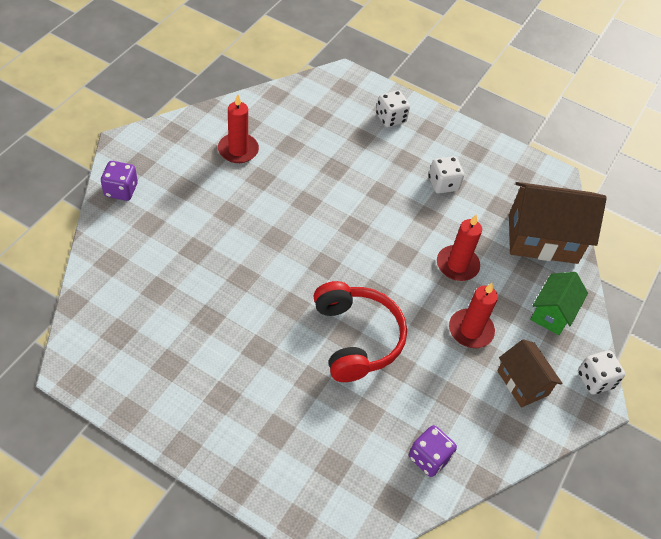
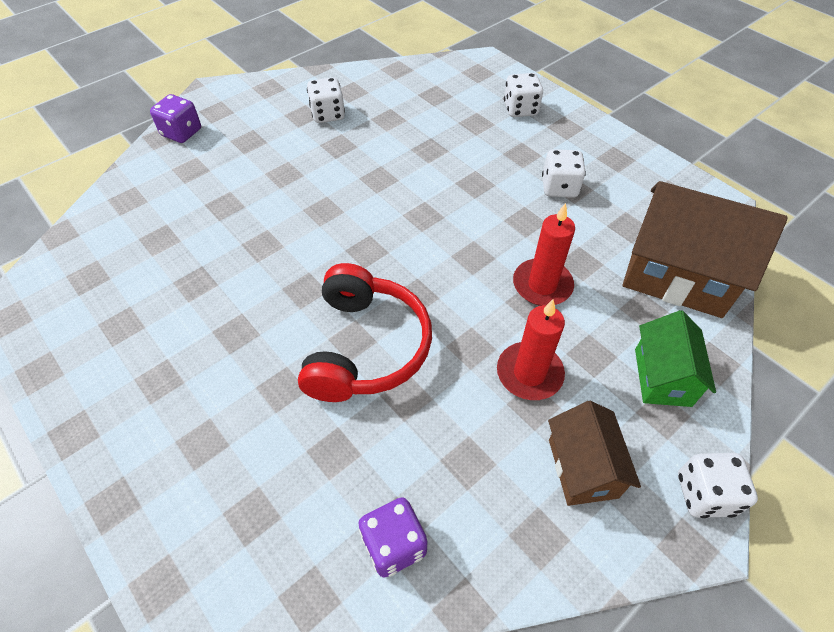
camera: 25 degrees right, 0 degrees up
(238, 150) = (328, 114): red candle -> white dice
(552, 313) = (662, 377): green house -> green house turned 45 degrees counterclockwise

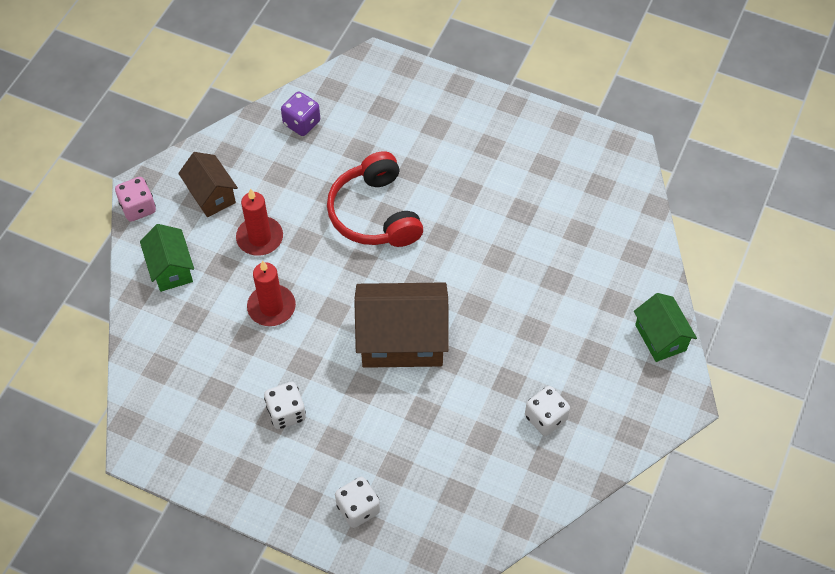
camera: 155 degrees right, 5 degrees up
(181, 133) = (660, 337): purple dice -> green house
(677, 276) = (169, 356): brown house -> brown house (402, 340)
(704, 494) = (138, 208): white dice -> pink dice

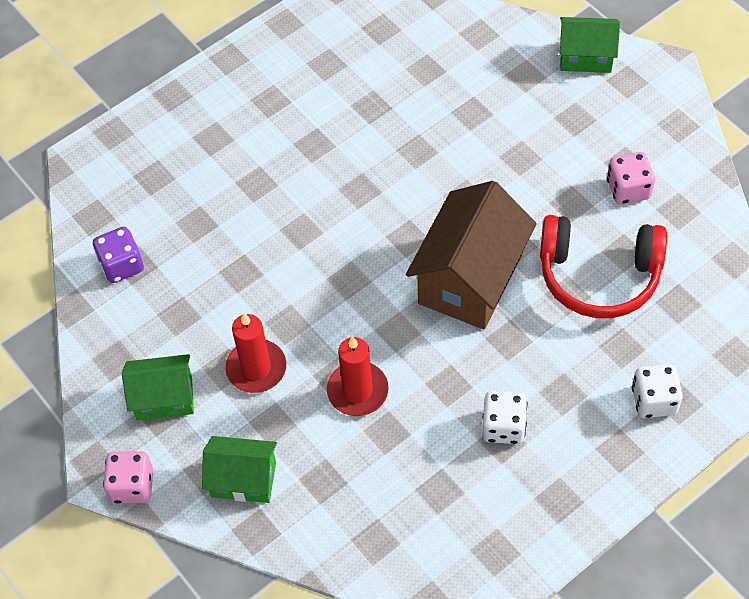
camera: 60 degrees left, 0 degrees up
(211, 195) = (164, 398): brown house -> green house
(374, 214) = (293, 241): red headphones -> red headphones (599, 276)
(545, 418) = (628, 189): white dice -> pink dice

